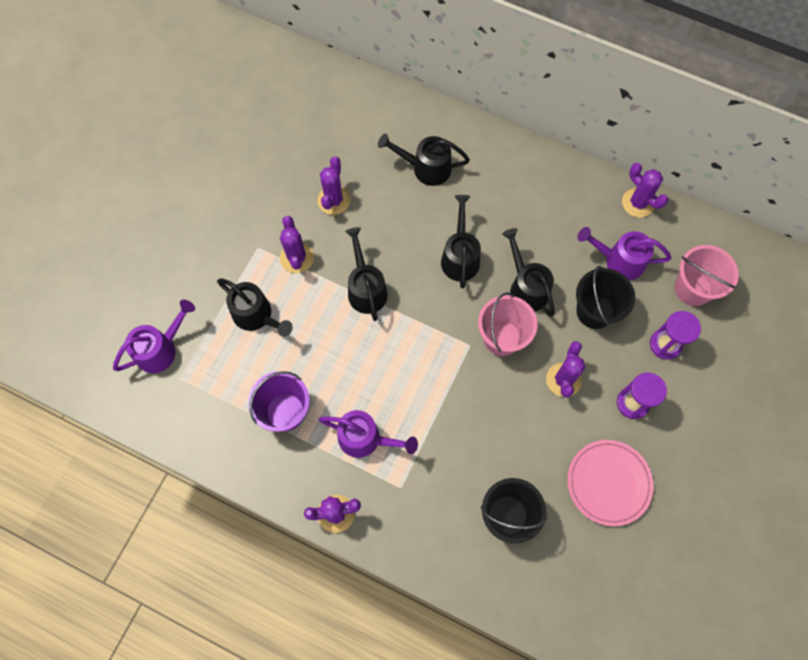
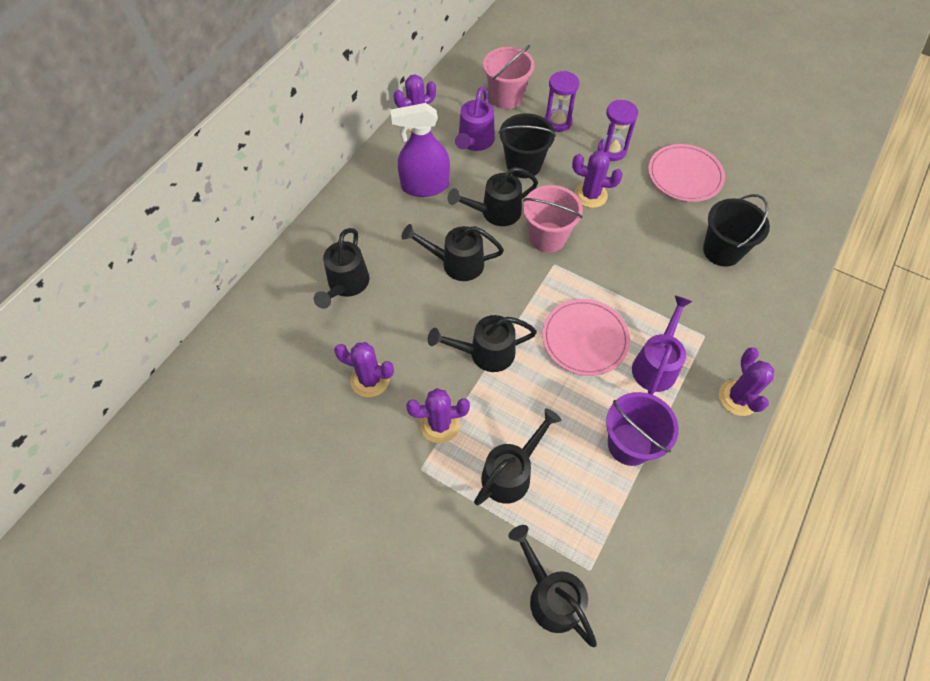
camera: 85 degrees left, 10 degrees down
(161, 349) = (550, 595): purple watering can -> black watering can
(388, 374) = (585, 339): none -> pink plate
(550, 220) = (425, 186): none -> purple spray bottle

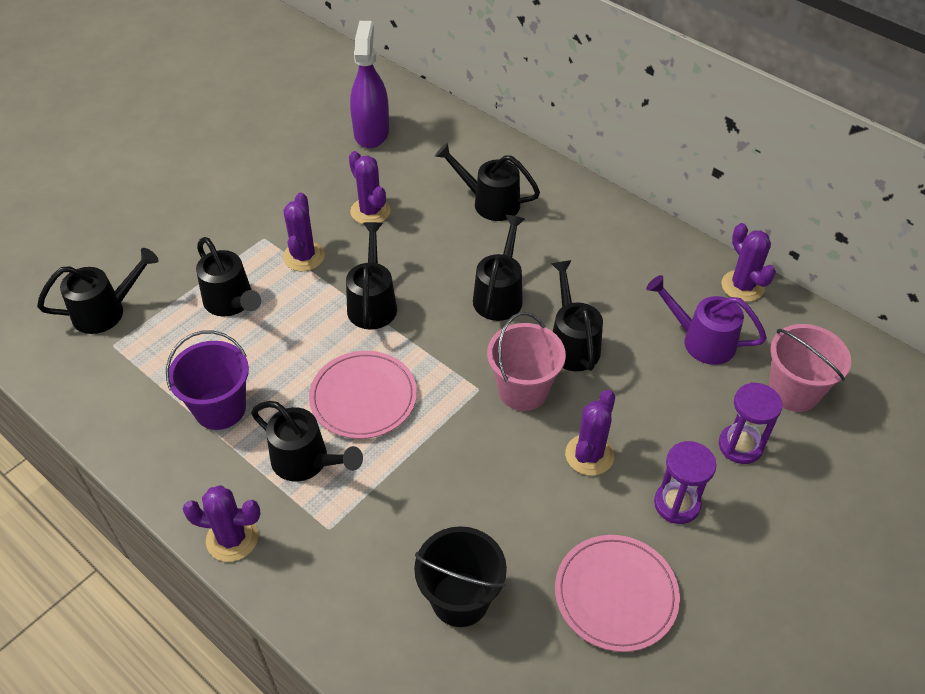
camera: 100 degrees right, 10 degrees down
(370, 379) = (370, 211): purple cactus -> purple cactus turned 60 degrees counterclockwise
(425, 186) = (625, 281): purple spray bottle -> purple spray bottle (371, 132)
(523, 165) = (654, 388): black bucket -> none
(656, 364) = (307, 462): purple watering can -> black watering can

